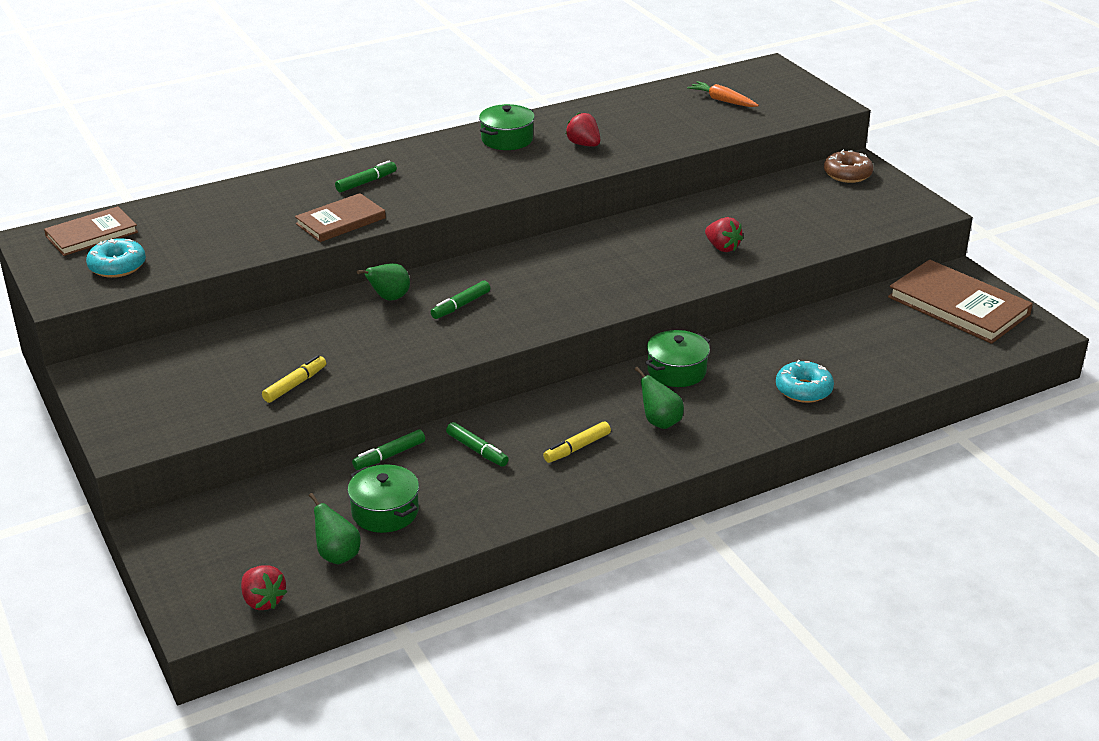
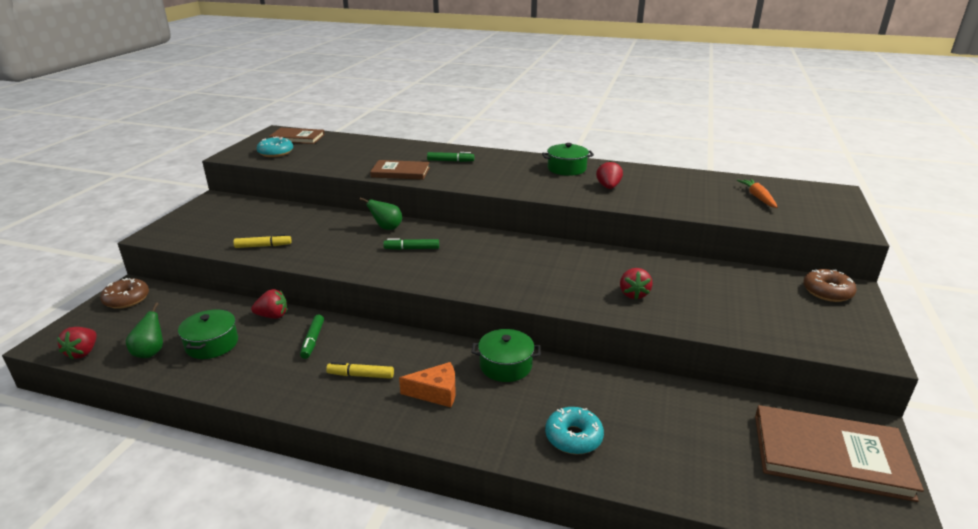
camera: 45 degrees right, 5 degrees down
(181, 539) = (127, 299): none -> brown donut
(389, 455) = (273, 316): green marker -> red strawberry
(660, 422) = (436, 392): green pear -> orange cheese
(958, 306) = (830, 455): brown book -> brown book turned 75 degrees counterclockwise

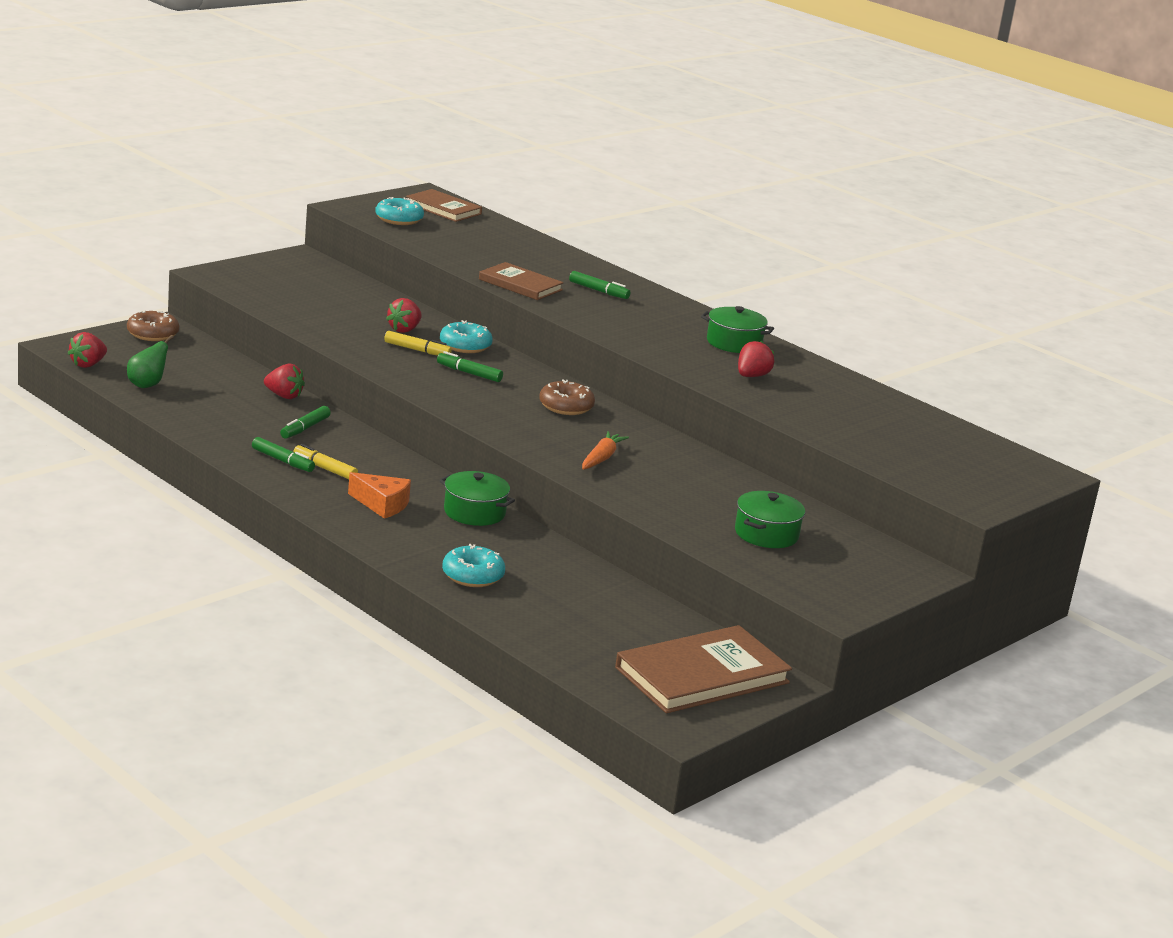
camera: 25 degrees right, 5 degrees down
(212, 344) = (207, 398): green pot -> green pot (766, 534)
(263, 246) = (313, 320): yellow marker -> yellow marker (417, 350)
(321, 383) = (282, 461): none -> green marker
(387, 228) = (465, 346): green pear -> turquoise donut
(633, 294) = (657, 488): red strawberry -> red strawberry (404, 330)
(757, 197) = (925, 444): orange carrot -> orange carrot (601, 458)
(827, 292) = (889, 562): brown donut -> brown donut (566, 407)
(830, 455) = (702, 675): brown book -> brown book turned 75 degrees counterclockwise

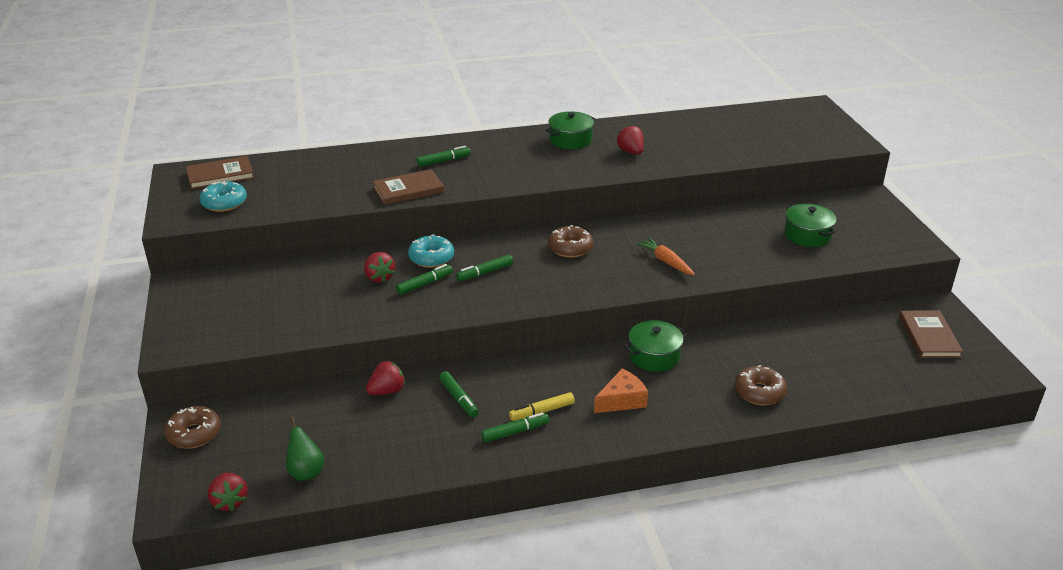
camera: 55 degrees left, 10 degrees up
(417, 350) = (424, 284): yellow marker -> green marker
(472, 576) = (759, 392): turquoise donut -> brown donut
(702, 675) = (929, 336): brown book -> brown book, size x0.62

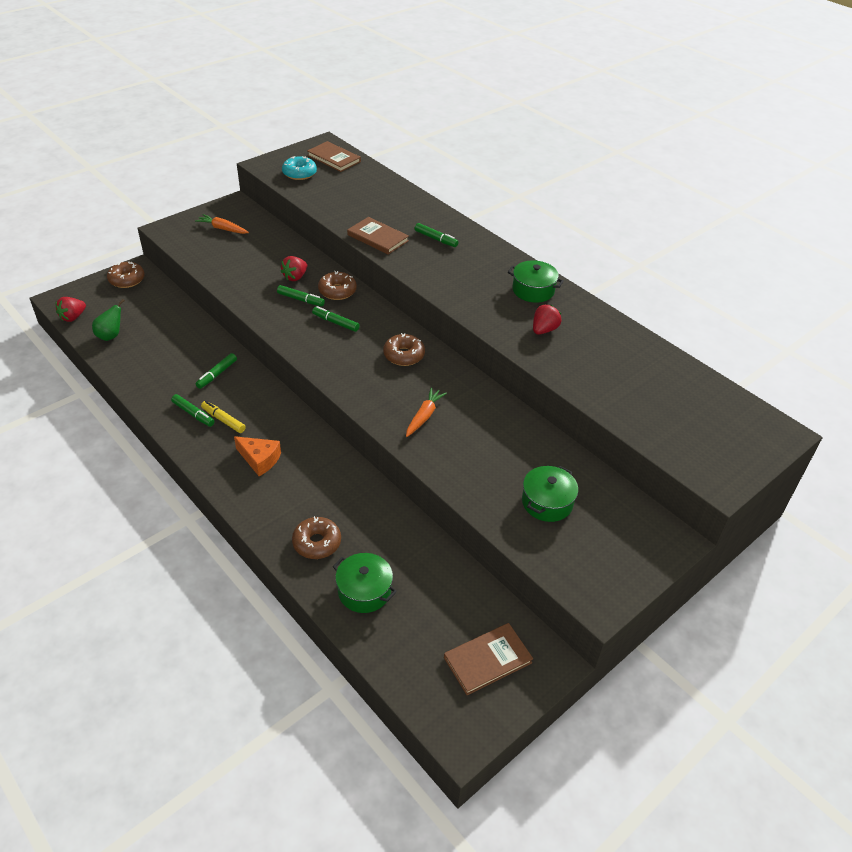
camera: 60 degrees right, 10 degrees up
(225, 304) = (222, 229): none -> orange carrot
(387, 391) = (208, 339): red strawberry -> none
(431, 258) = (337, 291): turquoise donut -> brown donut
(654, 356) = (329, 462): green pot -> green pot (364, 591)

